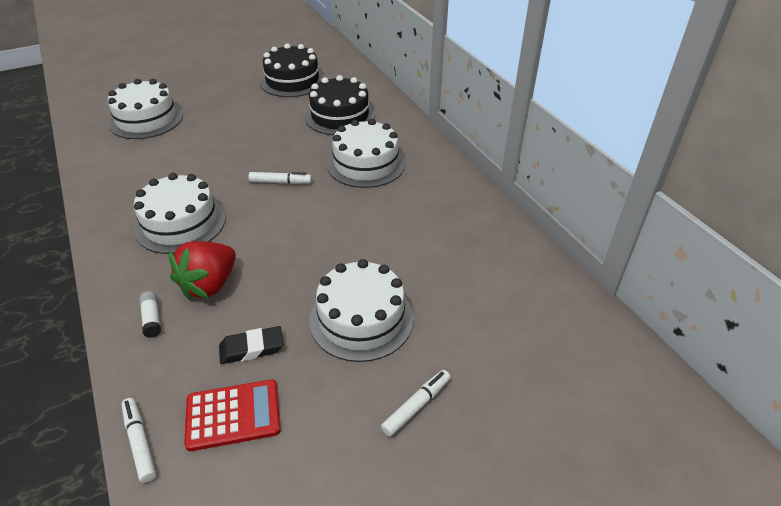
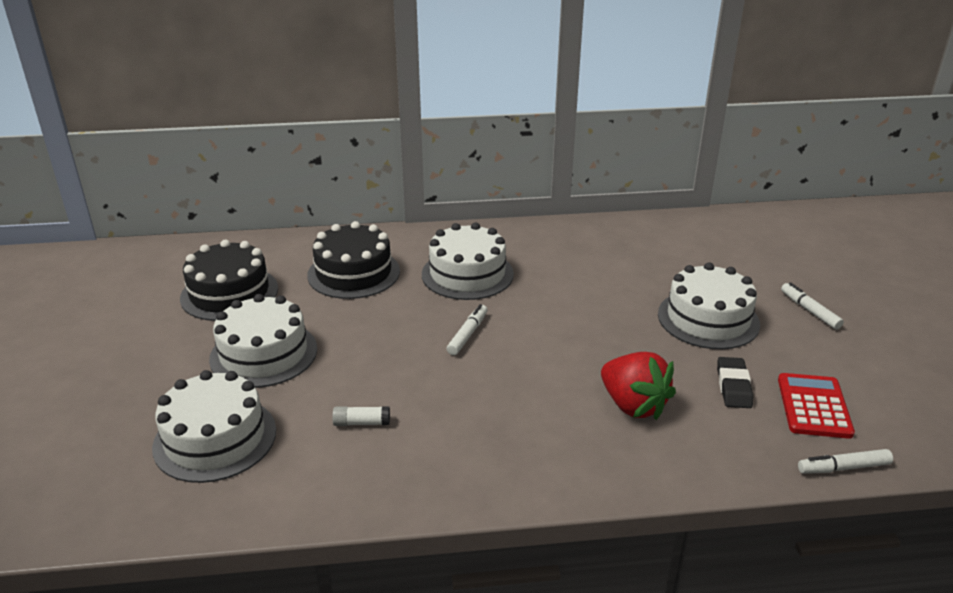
camera: 70 degrees left, 10 degrees down
(152, 319) = (676, 452): white glue stick -> white glue stick (361, 423)
(180, 223) = (510, 419): white cake -> white cake (263, 353)

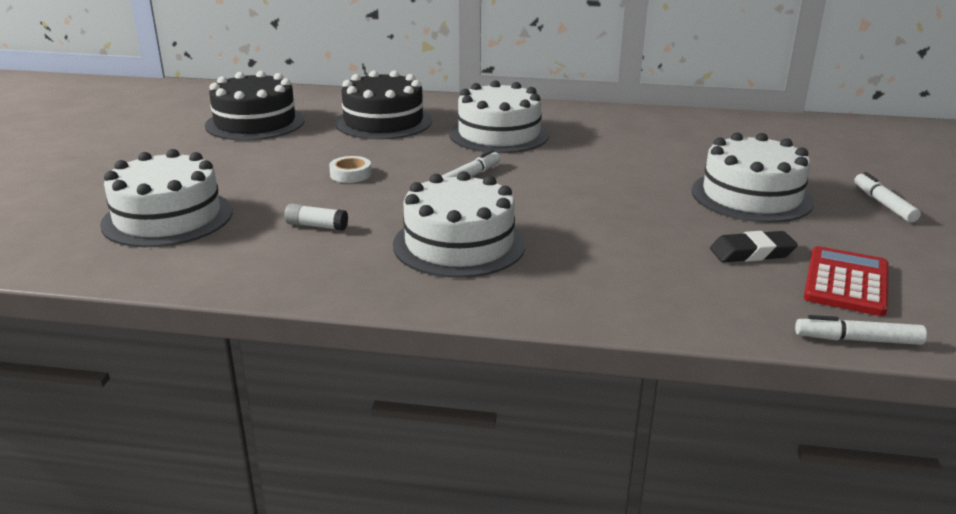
camera: 15 degrees right, 5 degrees down
(263, 353) = (257, 166): white cake -> white cake (459, 244)
(358, 349) = (350, 174): none -> white tape
(633, 405) = (620, 252): red strawberry -> none
(733, 386) = (752, 253): black eraser -> black eraser turned 60 degrees clockwise

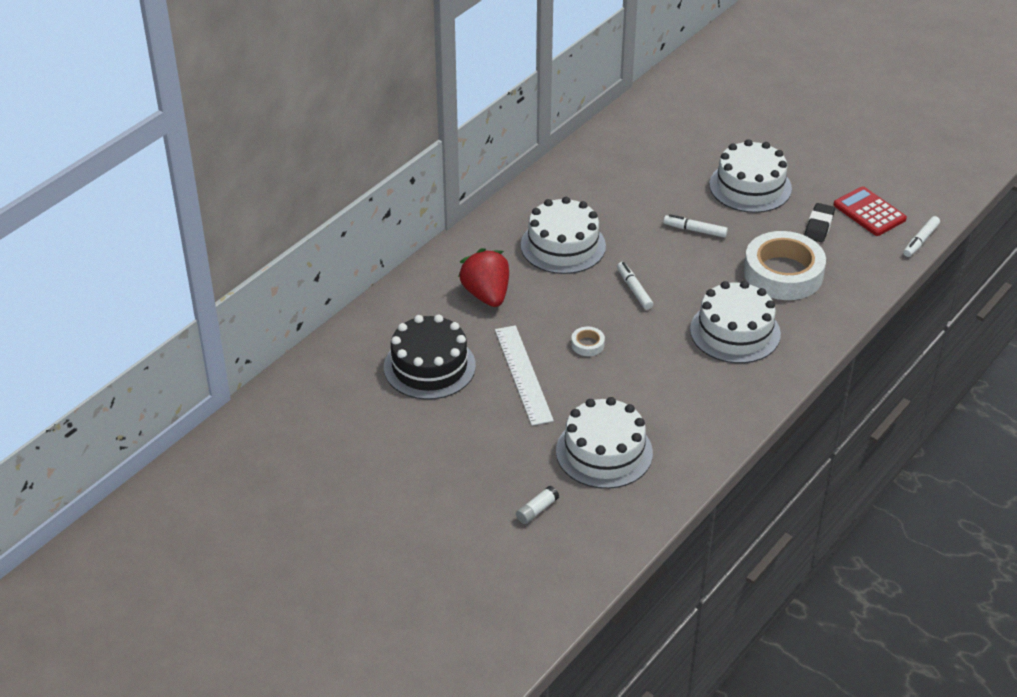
camera: 60 degrees left, 15 degrees up
(274, 157) = (523, 374): none -> white ruler
(316, 226) = (667, 384): white glue stick -> white glue stick (537, 510)
(383, 122) = (486, 294): black cake -> red strawberry
(616, 250) = (783, 273): none -> white tape
(883, 204) = (795, 144): white marker -> white marker (695, 230)

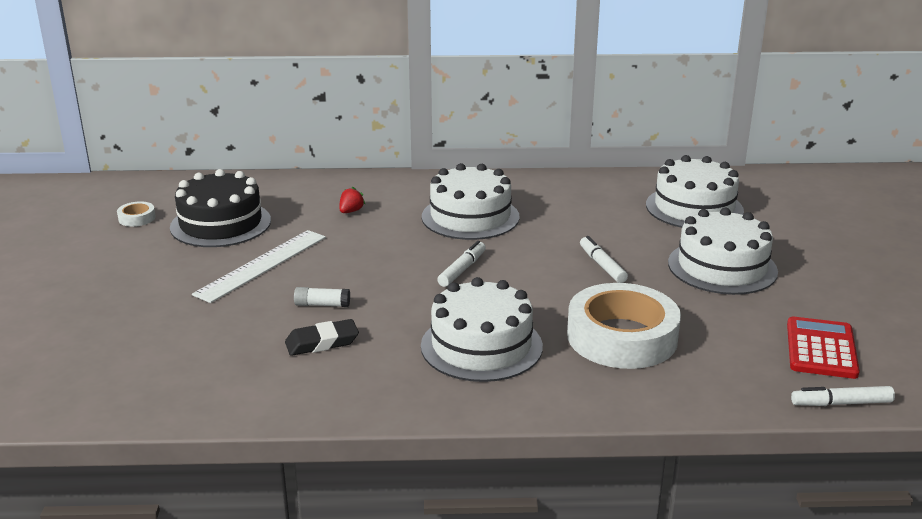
camera: 50 degrees right, 15 degrees down
(486, 294) = (351, 211): red strawberry -> red strawberry, size x0.44
(537, 510) = (65, 344): white glue stick -> white glue stick (322, 305)
(587, 344) = (347, 278): white tape -> white tape (137, 218)
(604, 452) = (192, 346): white cake -> white cake (694, 208)
(819, 226) = (737, 327): black eraser -> black eraser (322, 342)

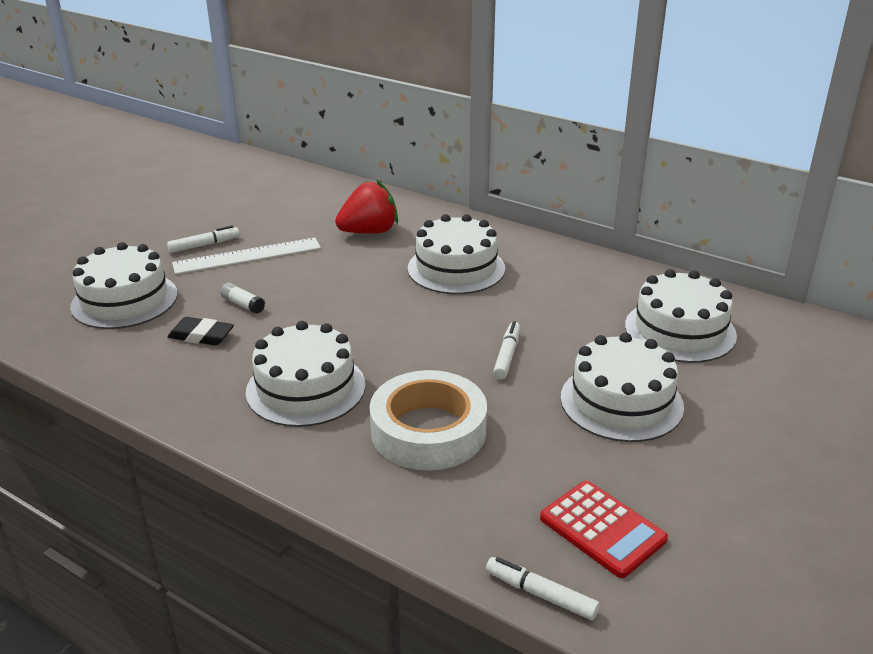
camera: 35 degrees right, 5 degrees up
(137, 218) = (219, 189): white tape -> none
(191, 342) = (124, 300): none -> white cake
(221, 224) = (265, 212): black cake -> none
(351, 211) = (369, 232): red strawberry -> red strawberry, size x2.29
(462, 270) = (383, 314): white marker -> white marker (204, 245)
(821, 349) = (602, 529): red calculator -> red calculator turned 90 degrees clockwise

